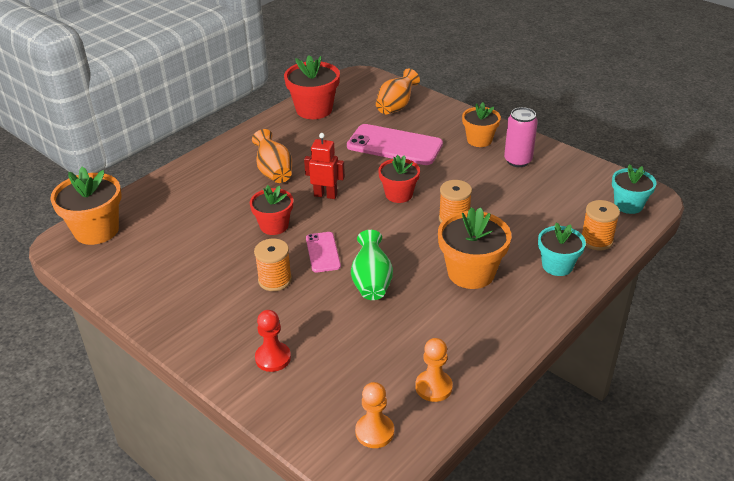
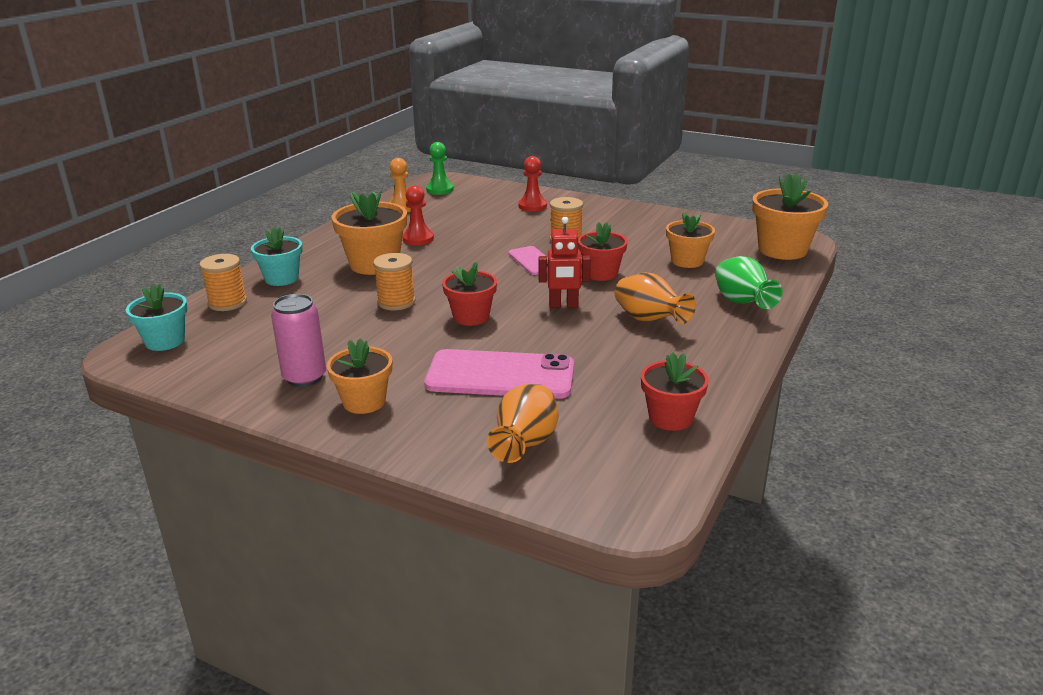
camera: 165 degrees right, 10 degrees down
(190, 229) = (687, 261): none -> orange flower pot
(314, 109) = (670, 418): red flower pot -> red flower pot, size x0.65
(371, 282) = (472, 248): green vase -> green vase (742, 303)
(374, 432) = (440, 190): orange pawn -> green pawn
(423, 310) = (418, 239): none -> red pawn

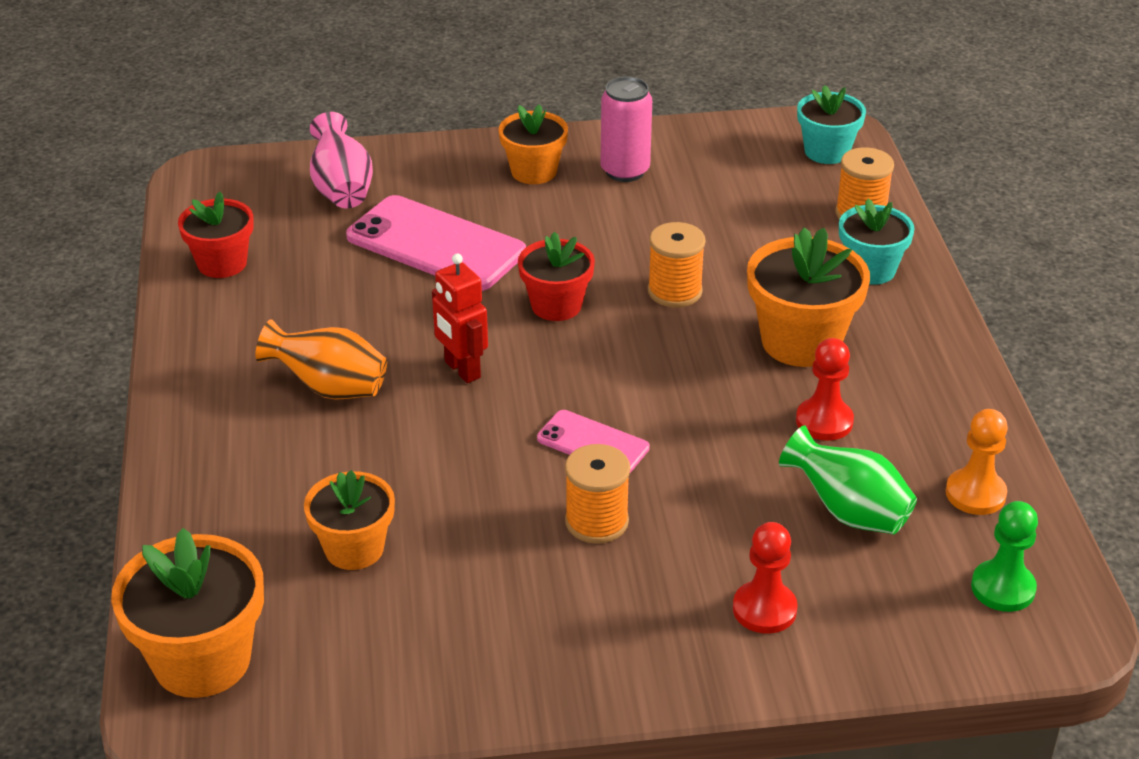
camera: 145 degrees right, 10 degrees up
(500, 375) = (435, 245): pink phone -> pink phone turned 60 degrees clockwise
(525, 444) = (342, 190): orange vase -> pink vase
(563, 305) = (462, 370): red robot -> red robot turned 90 degrees counterclockwise
(601, 273) = (466, 457): red flower pot -> none
(742, 303) = (218, 475): green vase -> green vase (848, 512)

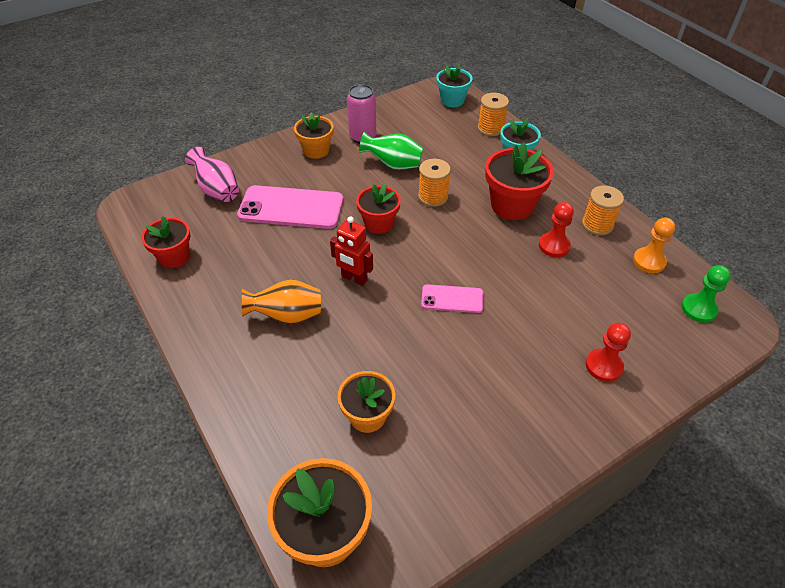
camera: 25 degrees left, 10 degrees up
(596, 522) = (486, 346): orange spool -> orange spool (597, 224)
(801, 342) = (512, 205): orange flower pot -> red flower pot
(848, 512) = (601, 293): green vase -> green vase (393, 165)

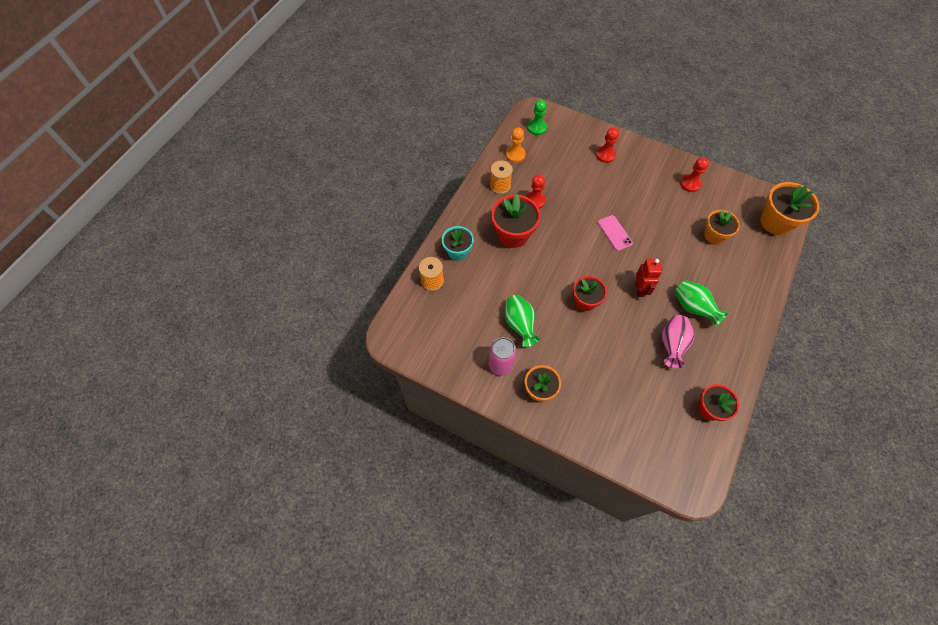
camera: 120 degrees left, 15 degrees up
(217, 190) = (633, 431): pink vase -> pink vase (672, 345)
(287, 316) = (693, 307): orange vase -> green vase
(291, 208) = (611, 365): pink phone -> none
(433, 197) = (536, 282): orange spool -> none
(452, 100) = (408, 324): turquoise flower pot -> none
(483, 451) = (690, 184): none -> red pawn

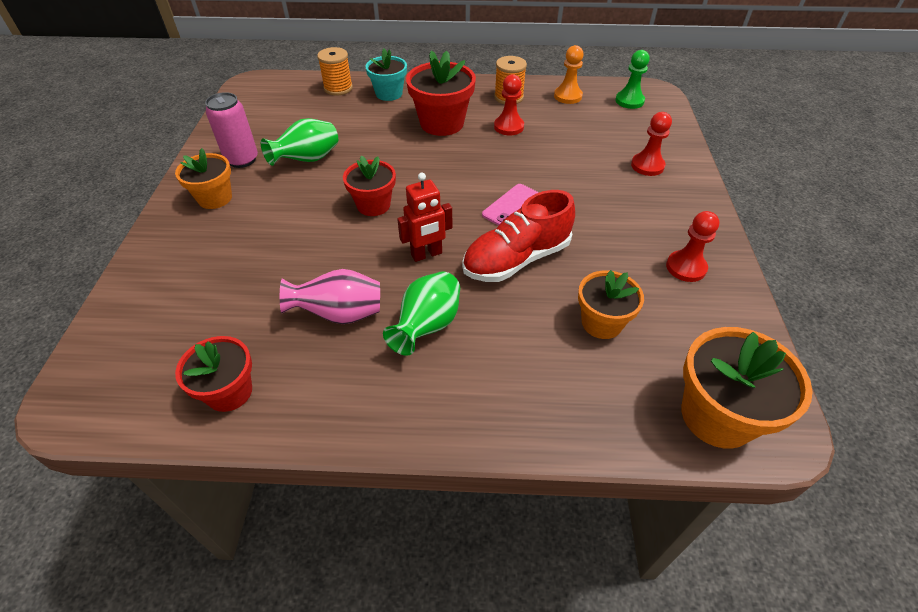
camera: 65 degrees right, 15 degrees down
(659, 250) = (516, 259): none -> red shoe

